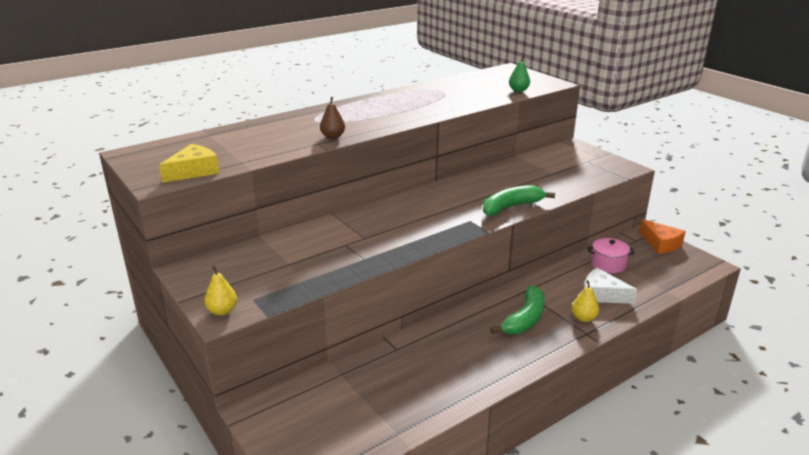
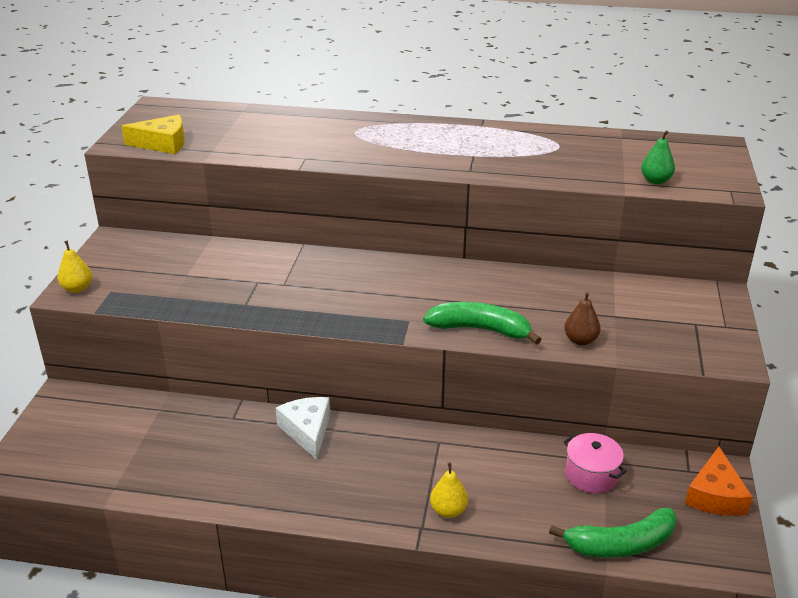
camera: 45 degrees right, 5 degrees up
(333, 137) = (332, 157): brown pear -> brown pear (580, 340)
(525, 319) = (387, 470): green banana -> green banana (621, 544)
(602, 294) = (517, 501): white cheese -> white cheese (307, 431)

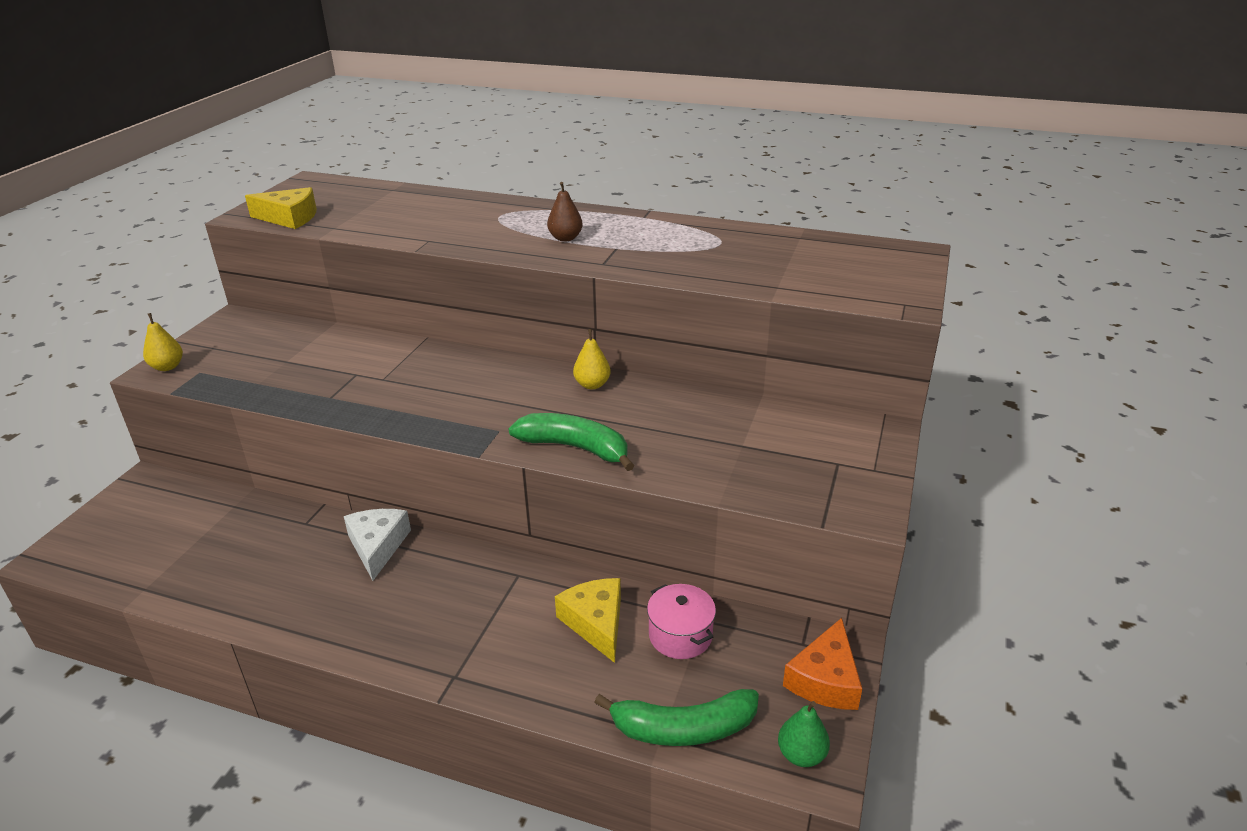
camera: 10 degrees right, 0 degrees up
(448, 511) = (494, 659): yellow pear -> yellow pear (592, 385)
(519, 473) = (596, 623): none -> yellow cheese
(580, 340) = (687, 471): brown pear -> brown pear (565, 238)
(655, 181) = (816, 287): green pear -> green pear (801, 755)

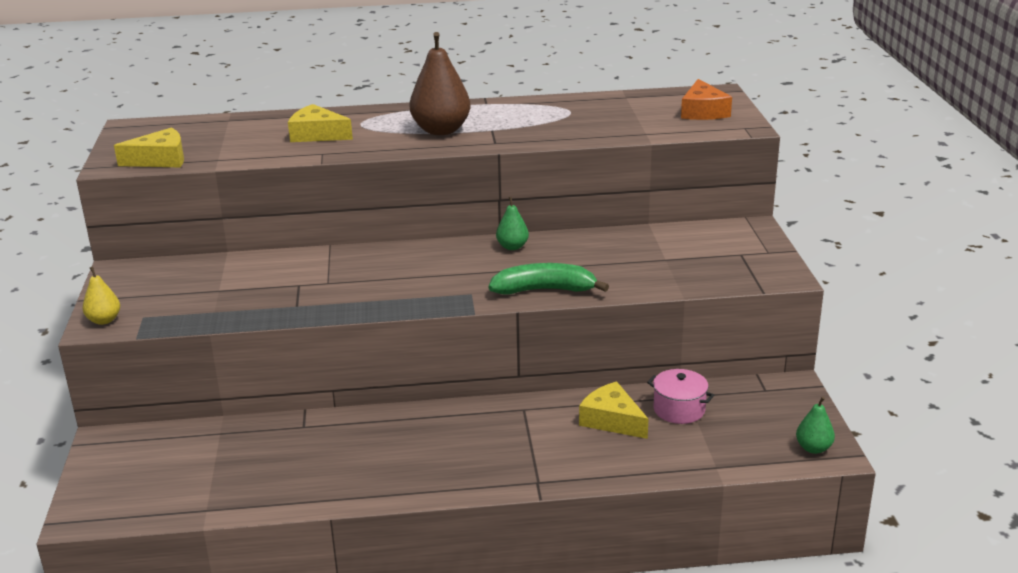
camera: 25 degrees left, 5 degrees down
(377, 546) = (387, 423): white cheese -> none
(447, 219) = (317, 134): none -> yellow cheese
(565, 238) = (441, 130): brown pear -> brown pear, size x1.92
(592, 385) = (512, 247): yellow pear -> green pear
(683, 729) = (727, 459): green banana -> none
(825, 679) = (795, 405): orange cheese -> orange cheese (703, 111)

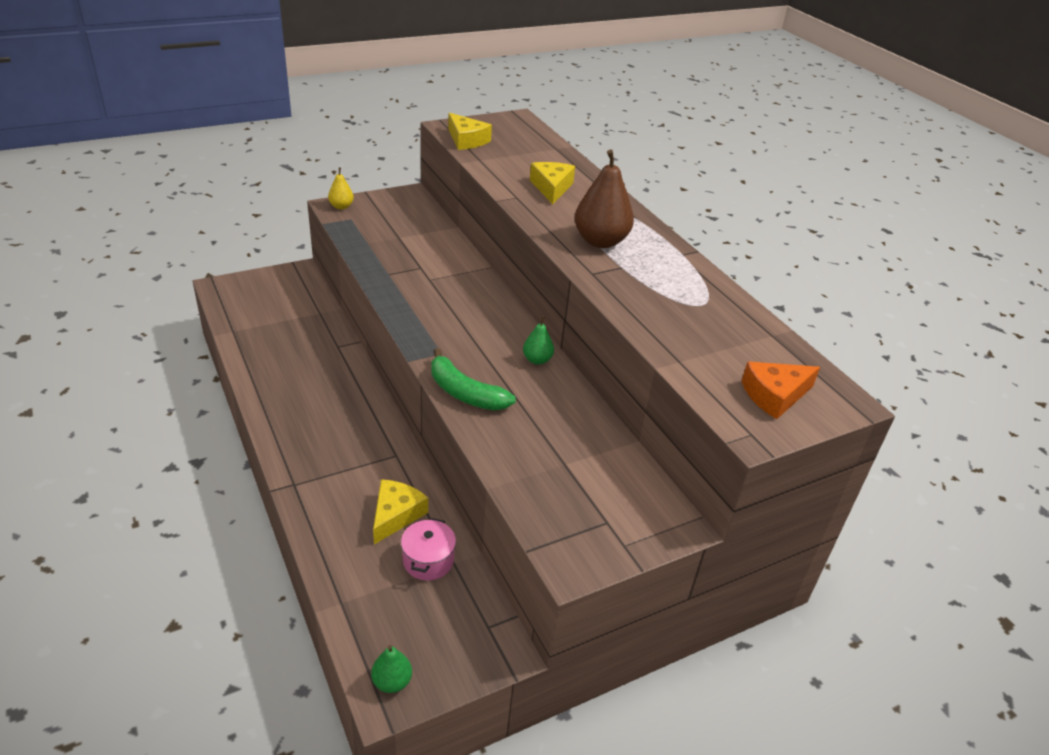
camera: 65 degrees right, 10 degrees up
(544, 290) = (465, 393): green banana -> green banana turned 150 degrees clockwise

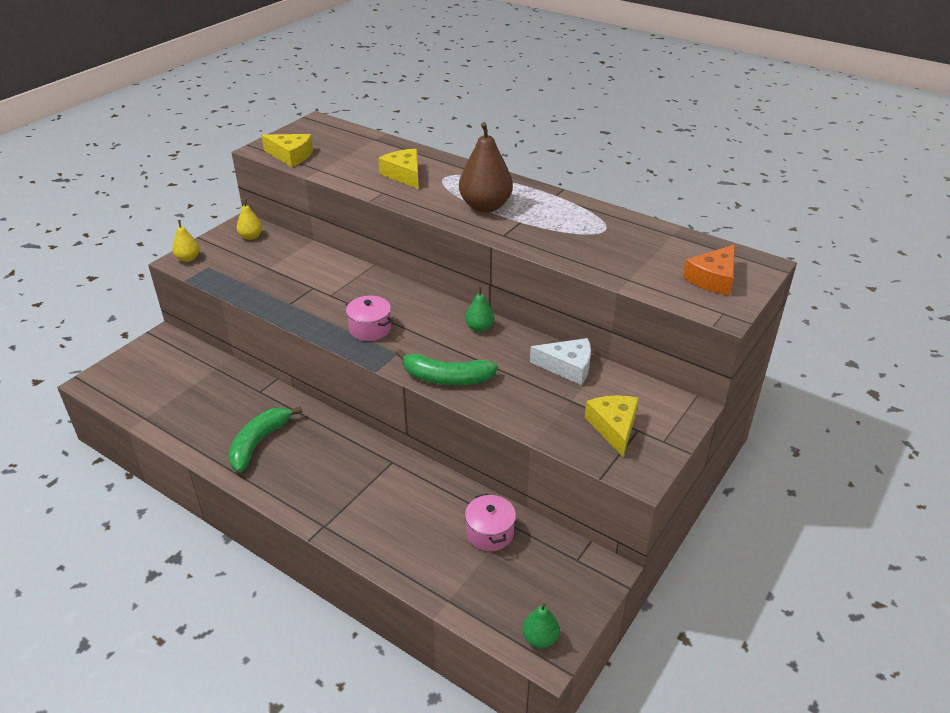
camera: 25 degrees left, 0 degrees up
(301, 389) = (259, 443): none -> green banana
(396, 515) = (433, 510): yellow cheese -> yellow cheese (614, 427)
(408, 206) = (251, 237): none -> yellow pear
(437, 322) = (370, 329): none -> pink pot
(590, 431) = (567, 367): none -> white cheese

